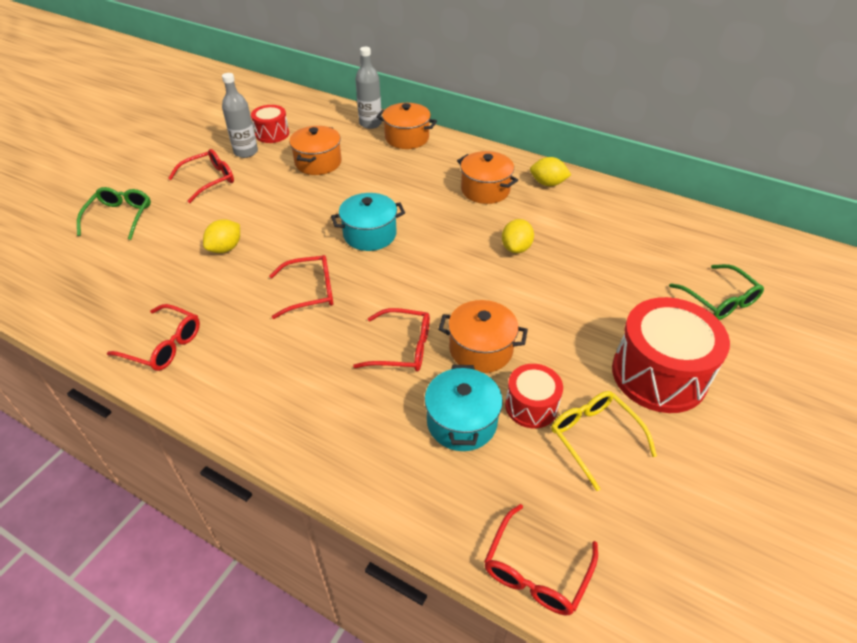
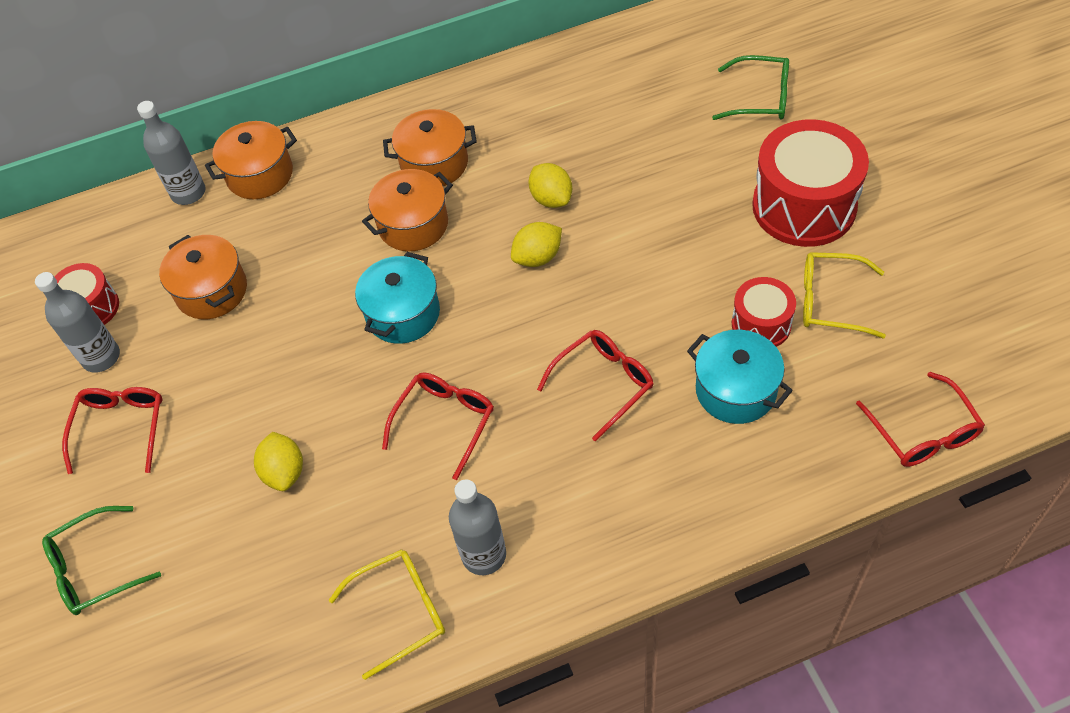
camera: 45 degrees left, 10 degrees up
(120, 217) = (95, 568): green glasses -> green glasses turned 75 degrees counterclockwise
(163, 345) = (400, 612): red glasses -> yellow glasses
(228, 361) = (484, 555): none -> grey bottle
(481, 349) = (662, 319): orange pot -> orange pot (413, 225)
(548, 183) = (479, 104): yellow lemon -> yellow lemon (537, 257)

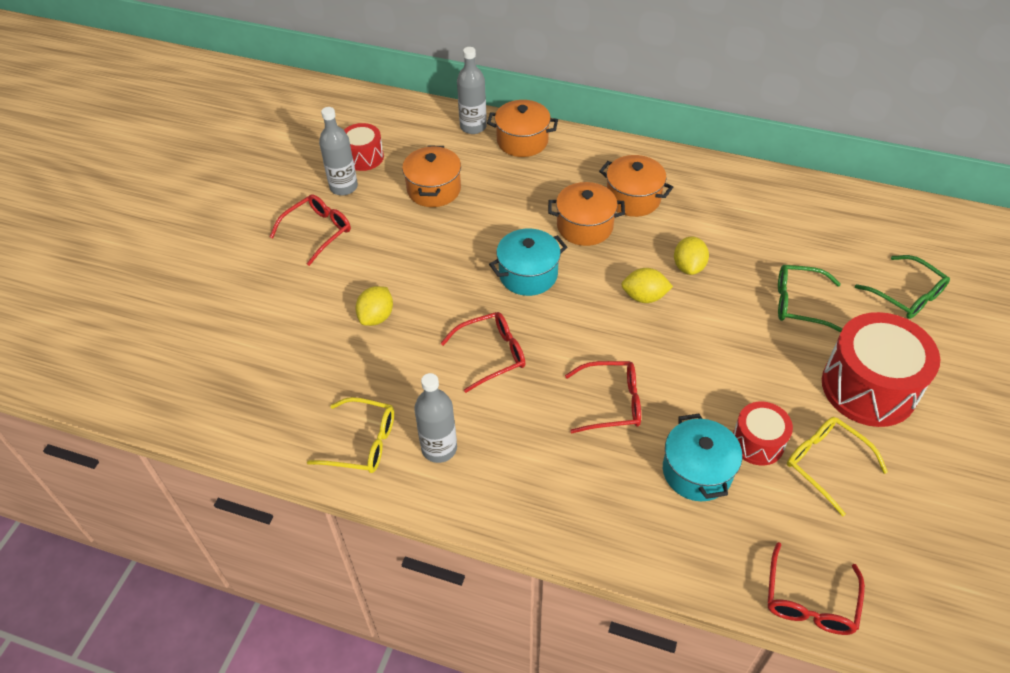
camera: 35 degrees right, 5 degrees down
(95, 568) = (236, 296): green glasses -> green glasses (799, 303)

